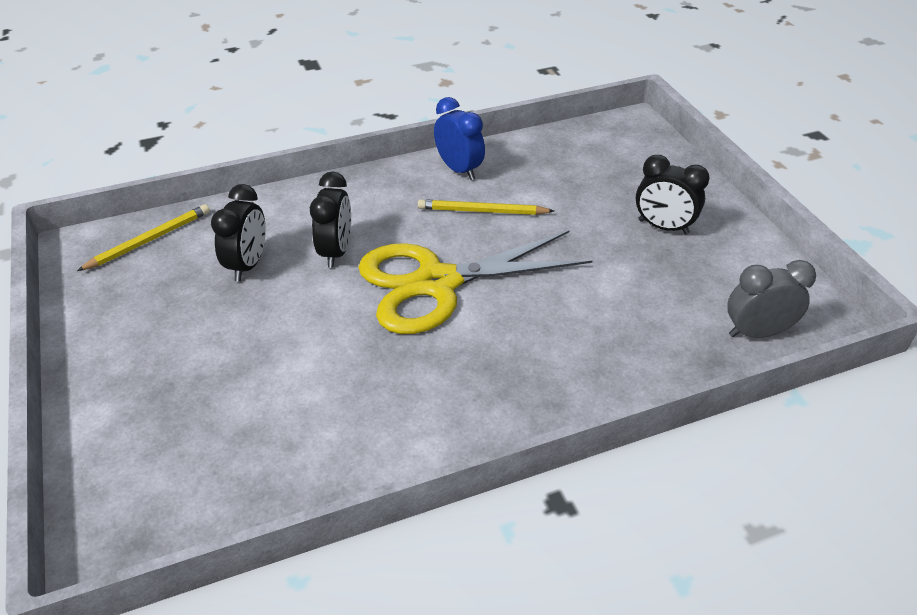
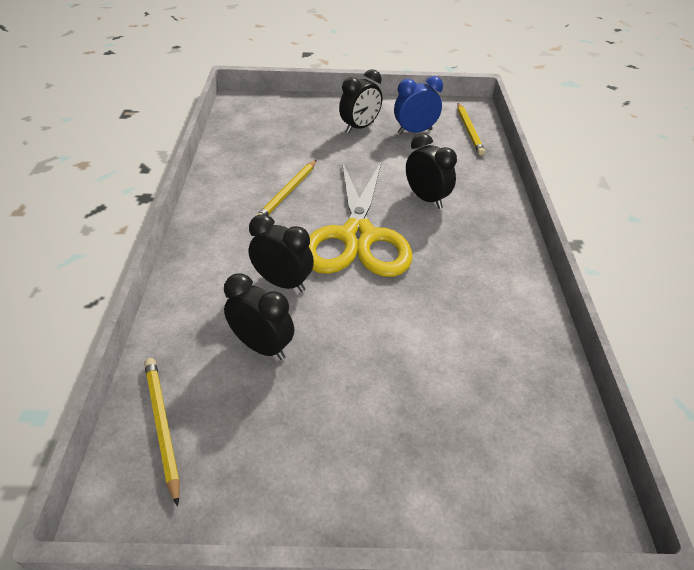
camera: 70 degrees left, 0 degrees up
(459, 169) = (225, 189): blue clock -> blue clock (415, 131)
(548, 322) = (426, 199): none -> black clock
(756, 332) = (469, 130): grey clock -> yellow pencil

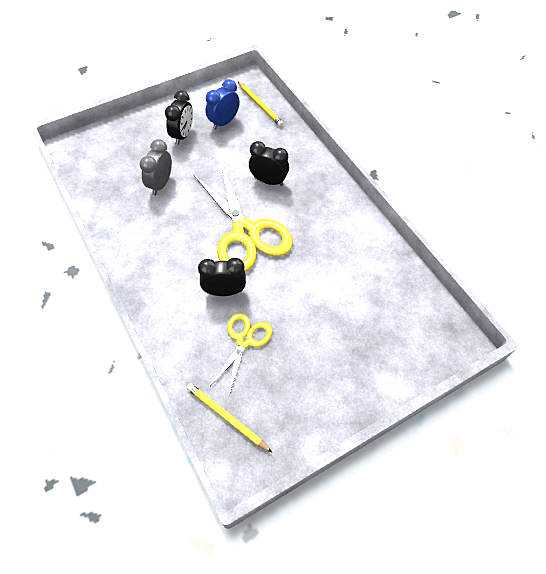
camera: 30 degrees left, 15 degrees up
(262, 347) = (244, 340): black clock -> yellow scissors
(288, 192) = (175, 218): yellow pencil -> none
(300, 158) = (160, 184): none -> grey clock

